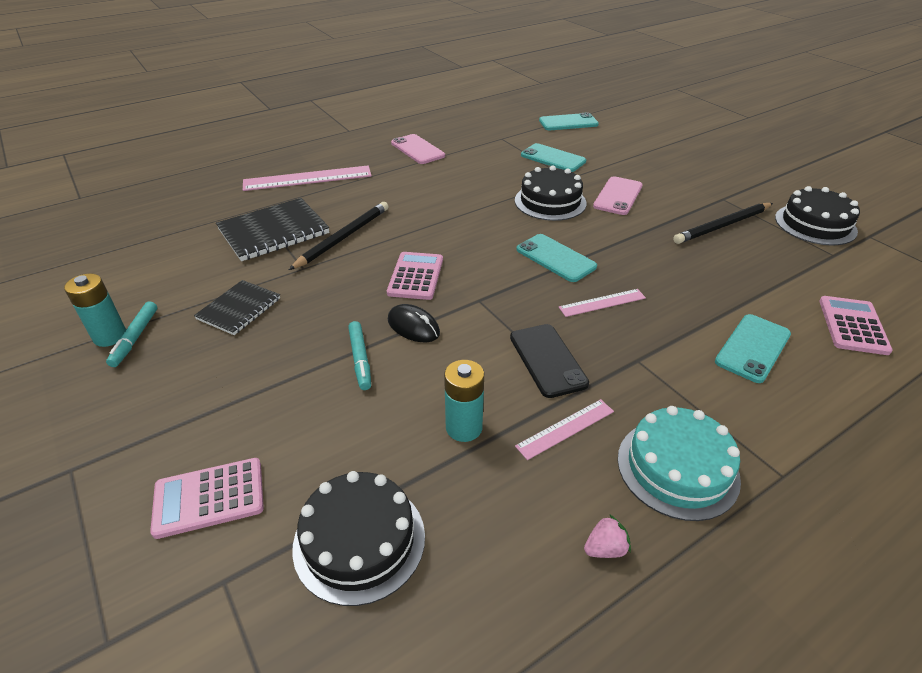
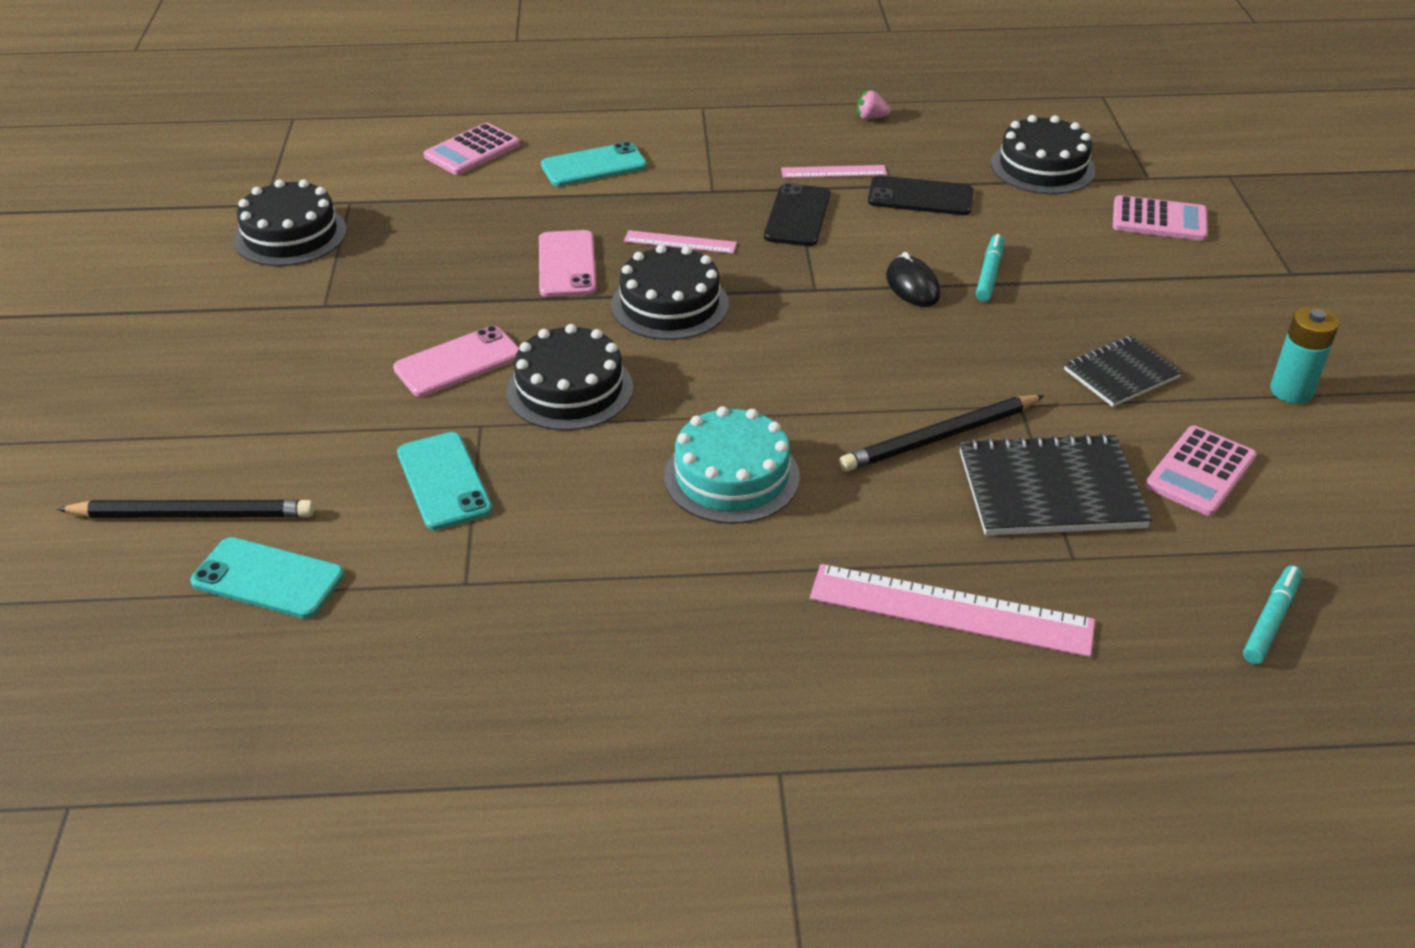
camera: 150 degrees left, 0 degrees up
(135, 338) = (1257, 378): turquoise marker -> turquoise marker (1270, 620)
(416, 276) = (870, 341): pink calculator -> pink calculator (1200, 472)
(417, 149) = (671, 617): pink phone -> pink phone (567, 264)
(464, 428) = (920, 197): turquoise battery -> black phone
(555, 258) = (670, 304): turquoise phone -> black cake
(677, 468) = (773, 130): turquoise cake -> turquoise cake (731, 476)
(723, 226) = (401, 271): black pencil -> black pencil (193, 515)

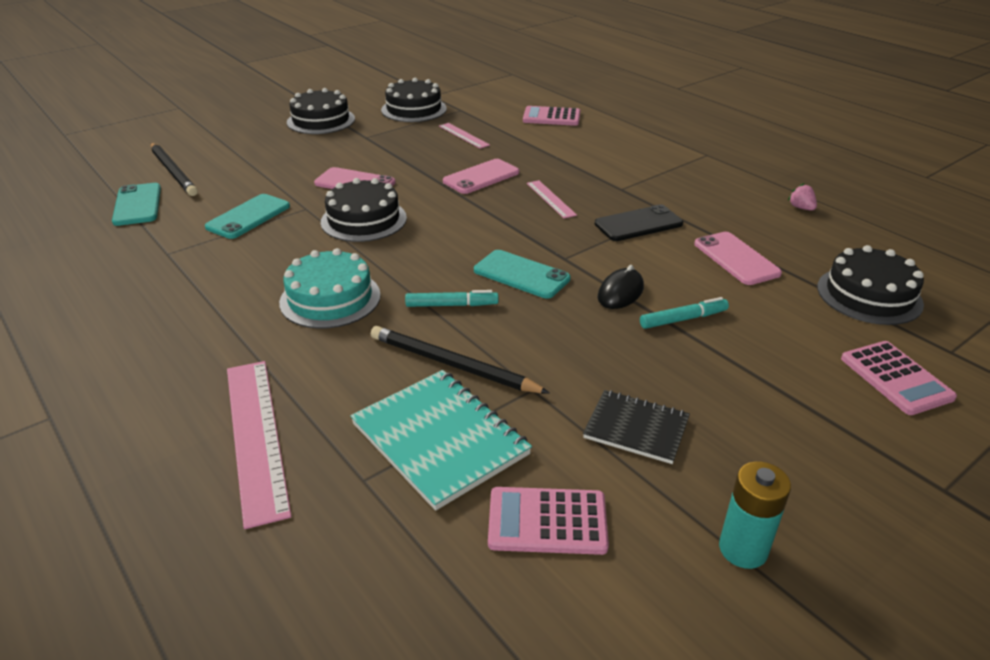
camera: 55 degrees right, 5 degrees down
(594, 166) = (589, 149): turquoise phone -> turquoise phone (521, 274)
(670, 304) = (482, 218): black cake -> black cake (321, 120)
(833, 172) = (711, 218): pink ruler -> pink ruler (463, 135)
(920, 197) = (736, 259): black phone -> pink phone
(1050, 490) = (439, 439): black notebook -> turquoise notebook
(1270, 620) = (367, 640): turquoise marker -> turquoise marker (451, 305)

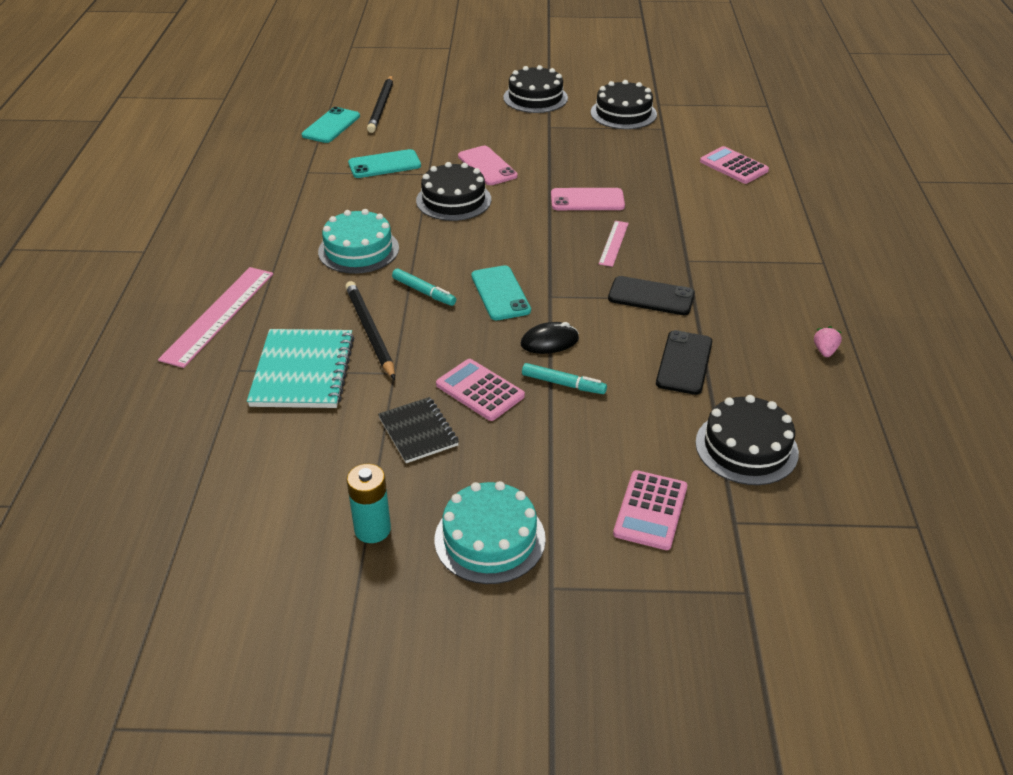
camera: 40 degrees right, 5 degrees up
(463, 135) = (628, 155): pink ruler -> none
(547, 521) = (295, 448): pink calculator -> pink calculator (480, 390)
(736, 259) = (684, 363): pink phone -> black phone
(840, 483) = (490, 539): none -> turquoise cake

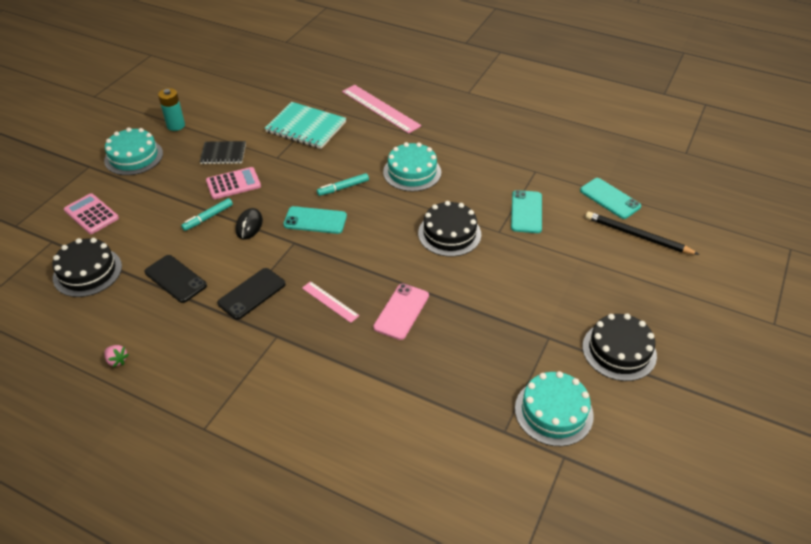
camera: 115 degrees right, 5 degrees up
(369, 331) = (321, 157): black pencil -> none
(487, 166) = (493, 269): pink phone -> none
(623, 113) = (553, 411): black cake -> turquoise cake
(733, 166) = (395, 453): pink calculator -> none

